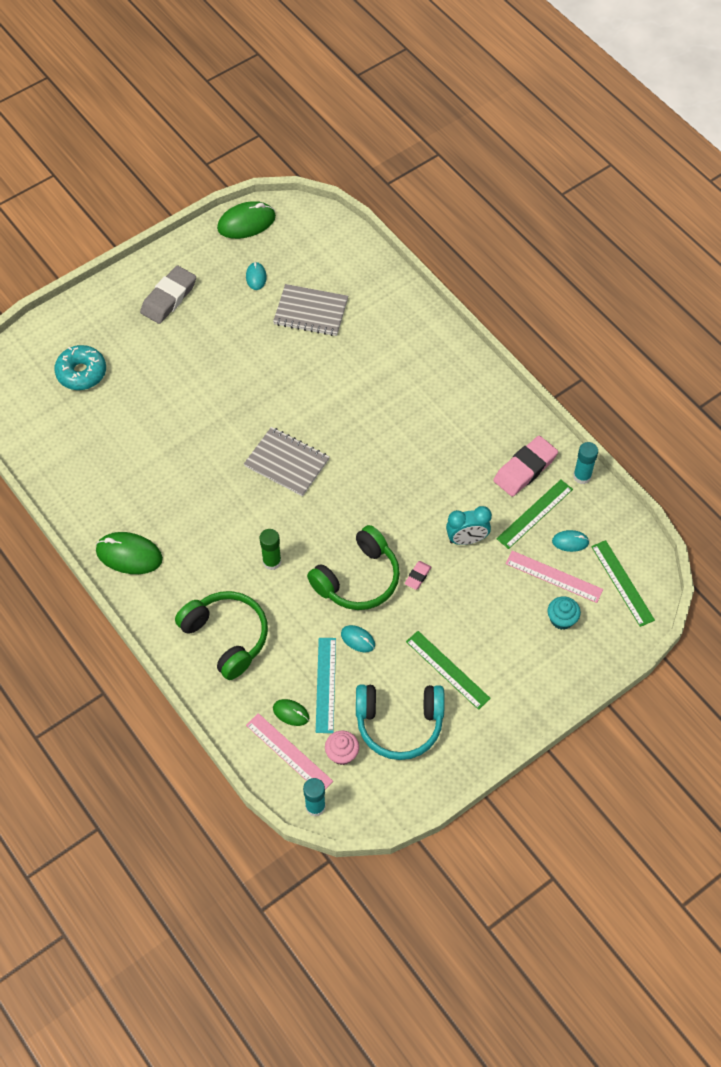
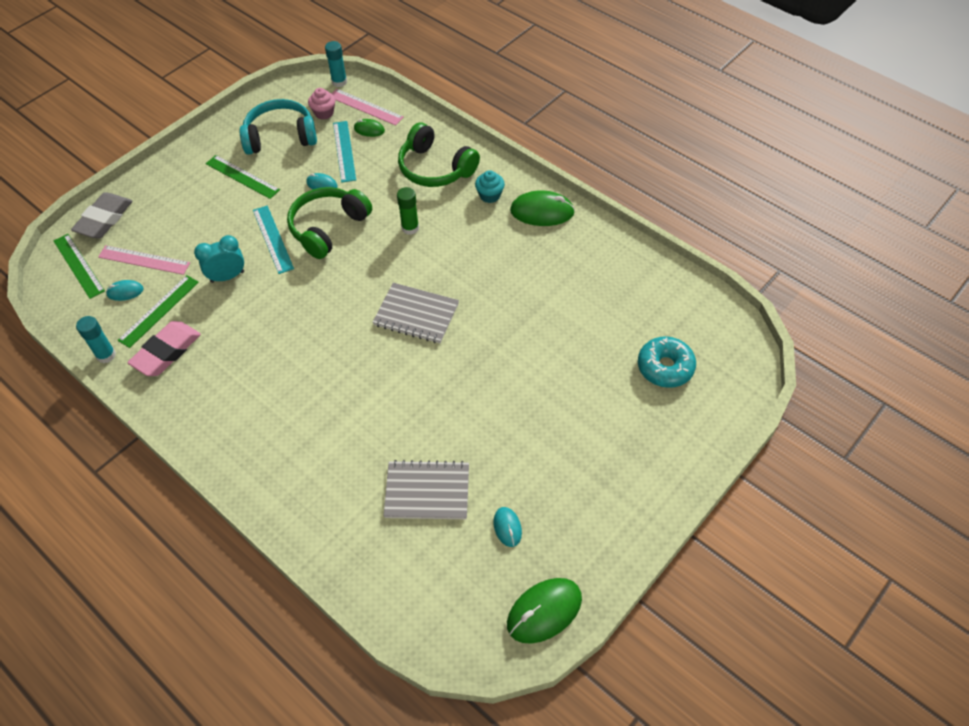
camera: 170 degrees right, 5 degrees down
(169, 298) = (605, 477): grey eraser -> grey eraser (104, 219)
(417, 576) = (273, 239): pink eraser -> turquoise ruler
(561, 619) = (139, 228): turquoise cupcake -> turquoise cupcake (490, 195)

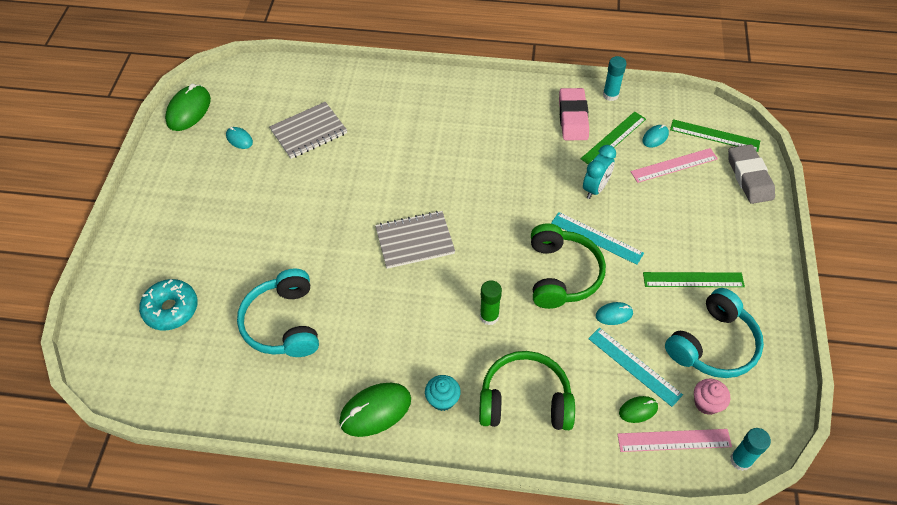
camera: 145 degrees right, 0 degrees up
(159, 311) = (613, 138): green ruler -> green ruler turned 45 degrees clockwise
(573, 305) = (283, 323): none -> turquoise headphones

